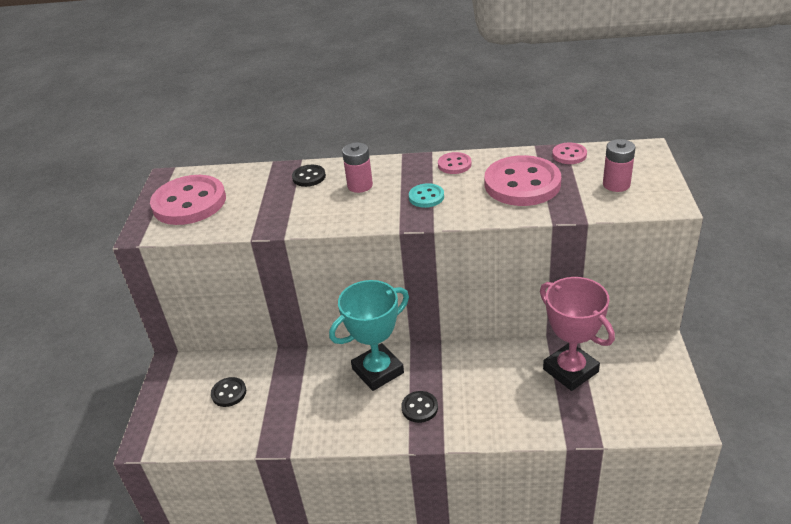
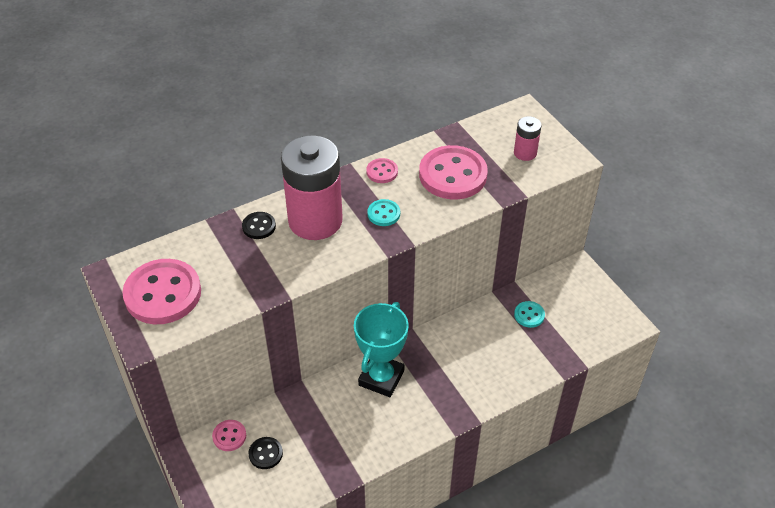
camera: 35 degrees left, 10 degrees up
(360, 185) = (315, 221): pink battery -> pink battery, size x2.20
(419, 408) = (438, 395): black button -> none
(569, 155) = (469, 133): pink button -> pink button (229, 436)
(570, 370) = (529, 315): pink trophy -> turquoise button

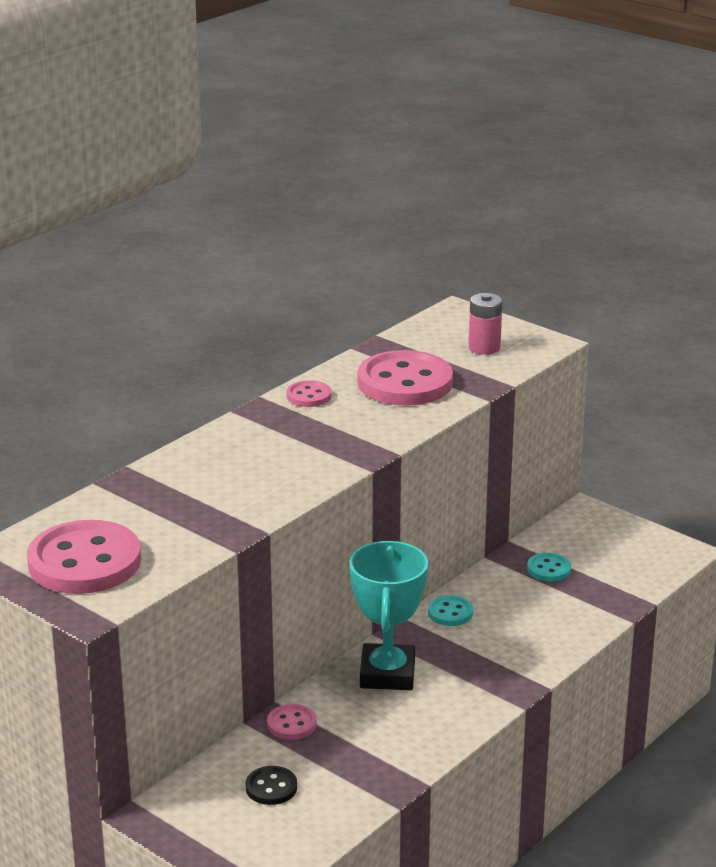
camera: 20 degrees left, 20 degrees down
(229, 436) = (206, 782): pink button -> pink button (291, 724)
(259, 226) = (175, 475): black button -> none
(315, 221) = (250, 456): pink battery -> none
(383, 214) = (338, 433): turquoise button -> turquoise button (450, 613)

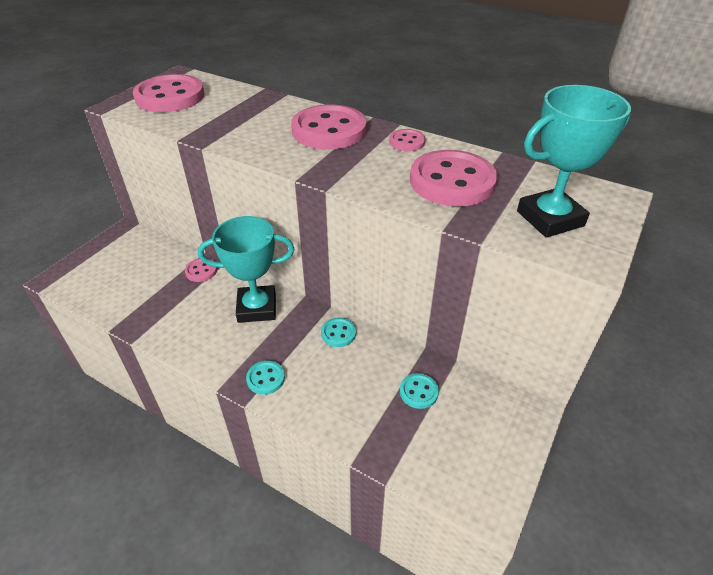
camera: 80 degrees right, 15 degrees up
(258, 441) = (329, 130): none -> pink button
(271, 787) = (139, 271): black button -> none
(484, 348) = (550, 218): pink battery -> turquoise trophy
(512, 670) = (265, 378): none -> turquoise button

